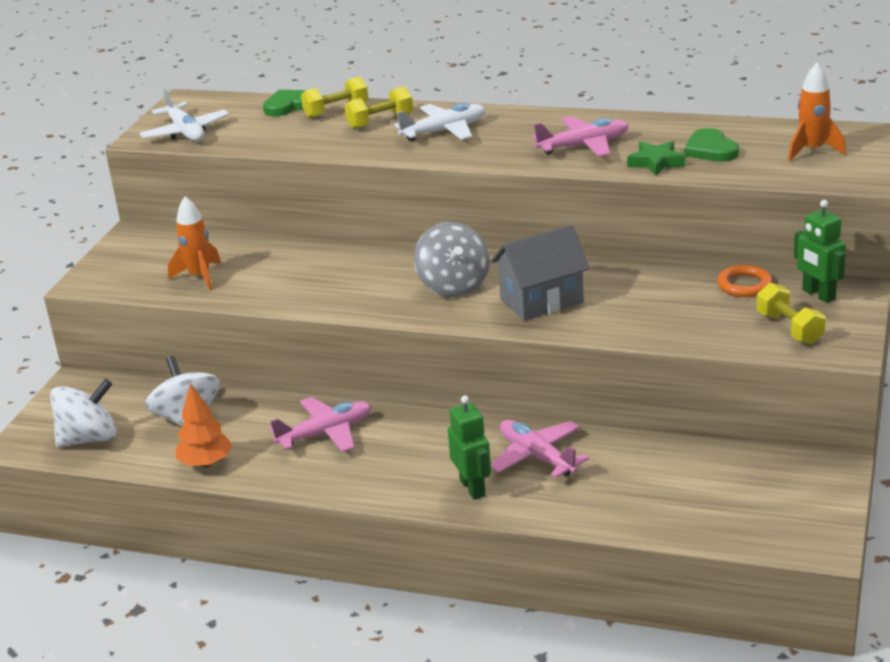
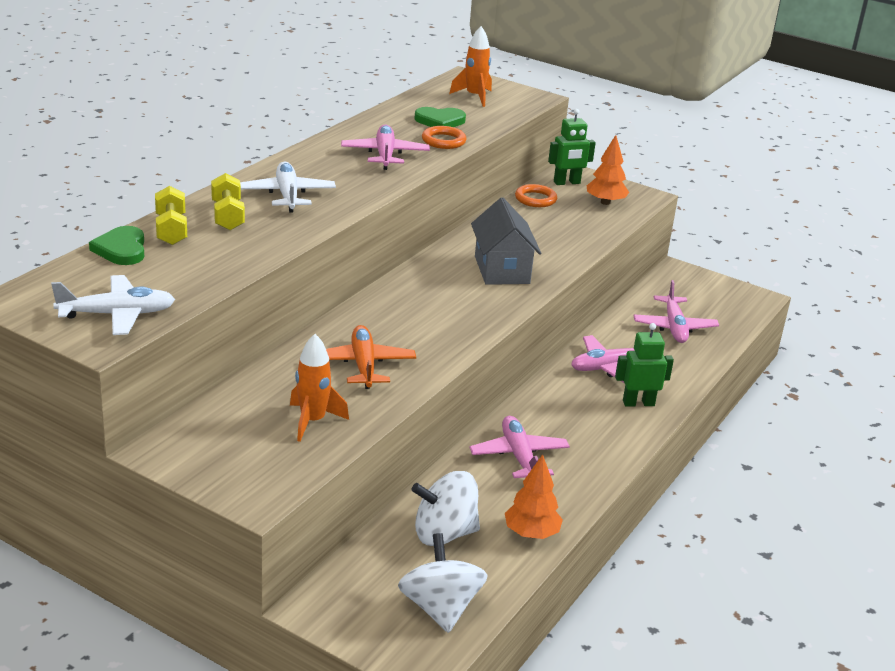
camera: 80 degrees left, 0 degrees up
(300, 276) = (363, 365): none -> orange plane
(454, 286) = (447, 298): grey spinning top -> none
(656, 162) = (443, 141): green star -> orange ring
(672, 488) = (674, 327): none -> pink plane
(789, 328) = (605, 202): yellow dumbbell -> orange tree

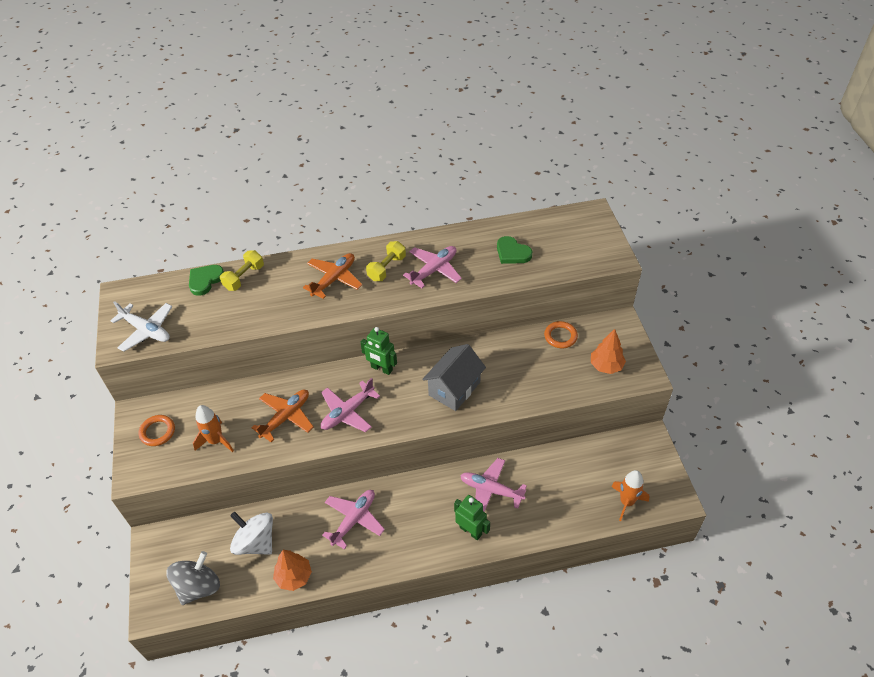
camera: 50 degrees right, 20 degrees up
(227, 216) = (283, 281): yellow dumbbell -> yellow dumbbell (387, 268)
(287, 195) = (334, 279): white plane -> orange plane
(440, 608) = (198, 586): white spinning top -> grey spinning top
(443, 141) = (488, 274): orange ring -> orange ring (157, 432)
(474, 97) = (570, 238): orange rocket -> orange rocket (626, 502)
(567, 183) = (604, 332): green robot -> green robot (381, 369)
(674, 327) = (578, 486): pink plane -> pink plane (347, 412)

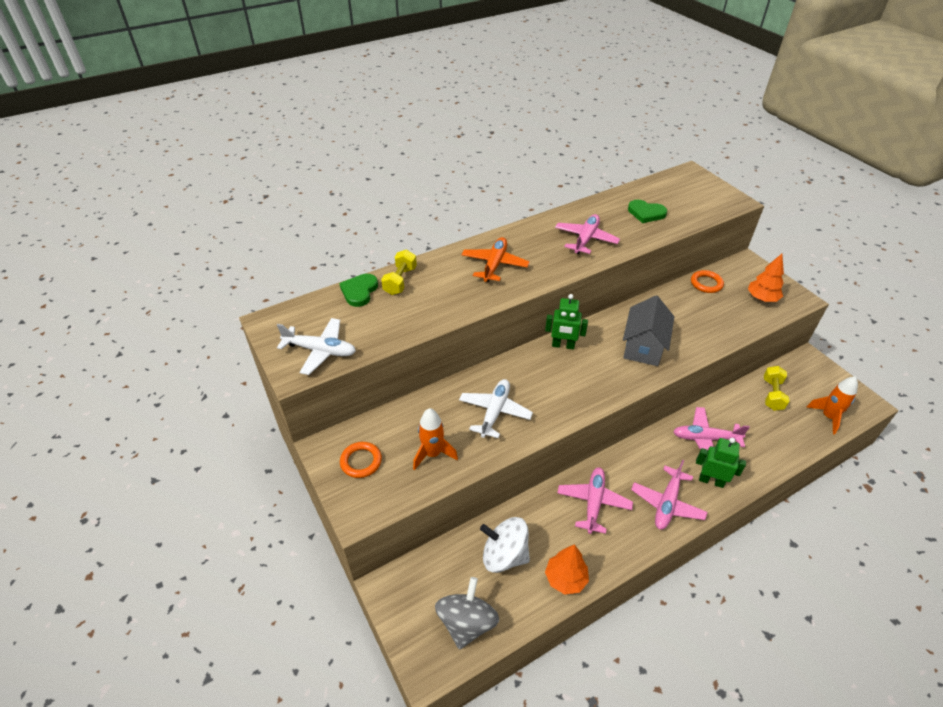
camera: 20 degrees left, 5 degrees down
(286, 417) = (494, 412): orange plane -> white plane
(347, 412) = (555, 392): pink plane -> pink plane (667, 503)
(387, 268) = (540, 246): yellow dumbbell -> yellow dumbbell (772, 394)

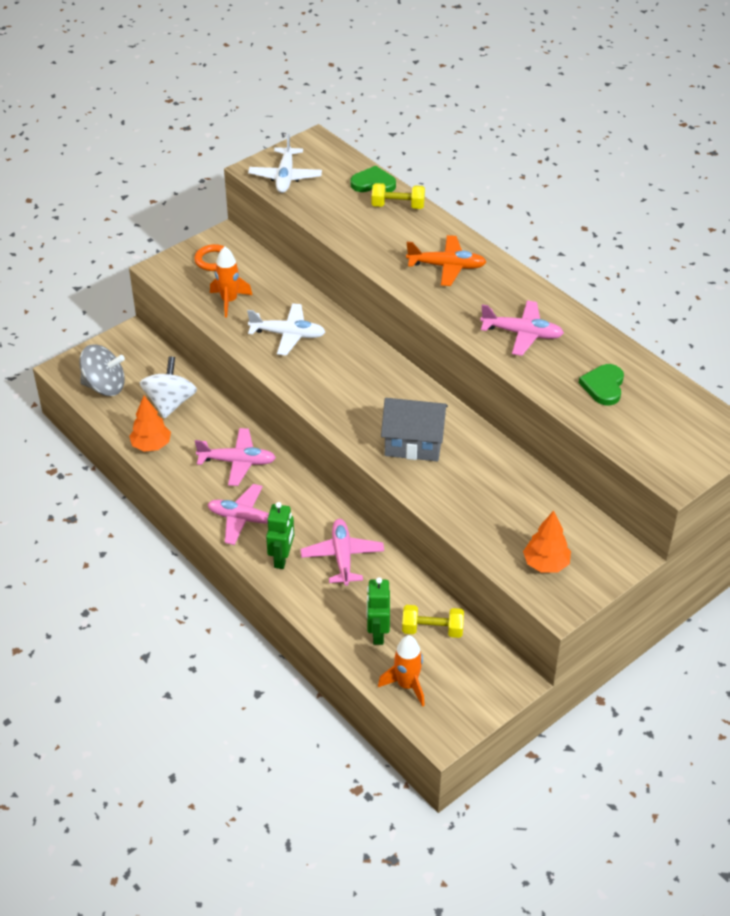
camera: 80 degrees right, 0 degrees up
(563, 345) = (397, 377): green robot -> green robot (377, 633)
(706, 283) = (558, 507): orange ring -> none

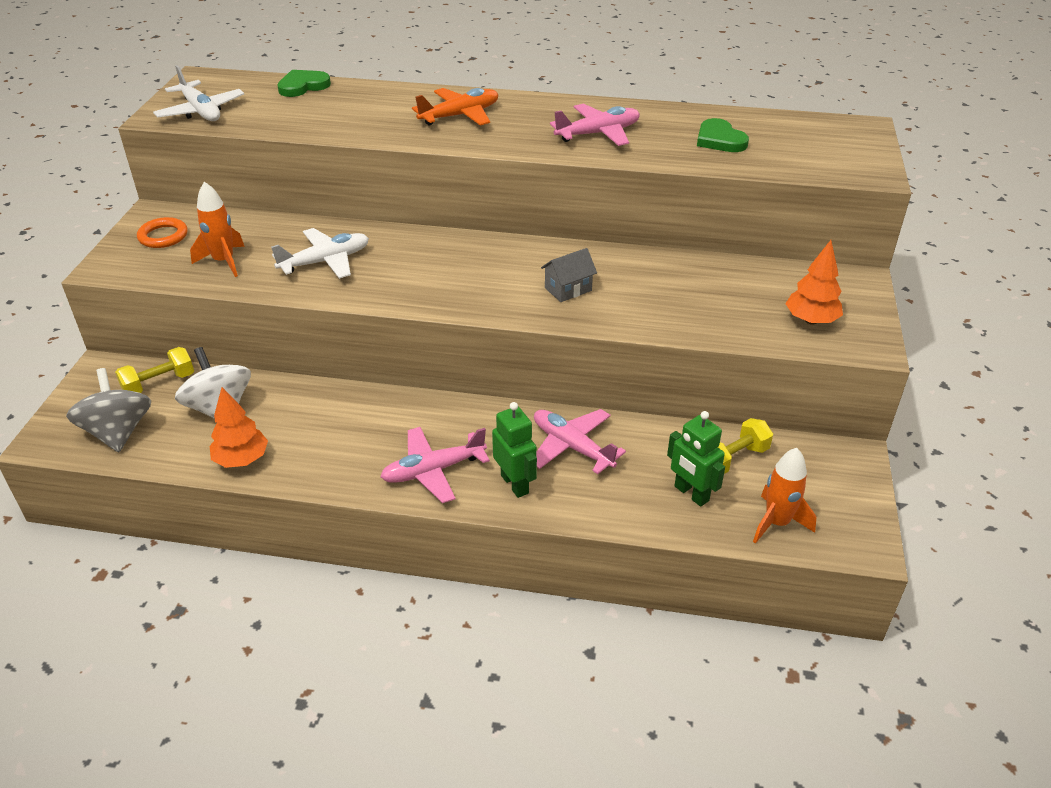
camera: 40 degrees left, 5 degrees down
(105, 386) = (118, 432): grey spinning top -> grey spinning top turned 75 degrees counterclockwise
(237, 462) = (361, 423): pink plane -> none
(398, 206) = (350, 93): yellow dumbbell -> yellow dumbbell (159, 384)
(413, 444) = (568, 289): grey house -> grey house, size x0.58

